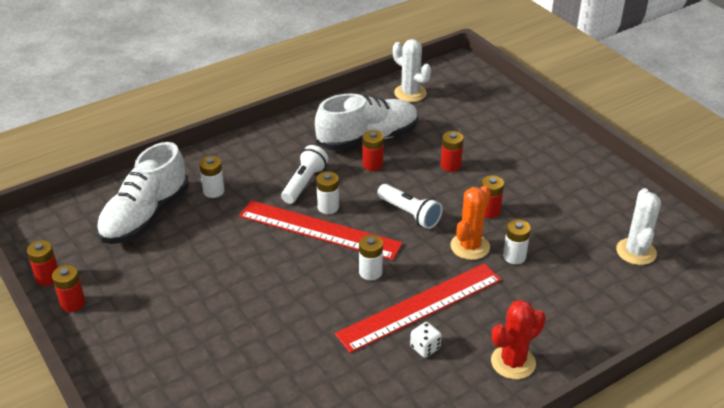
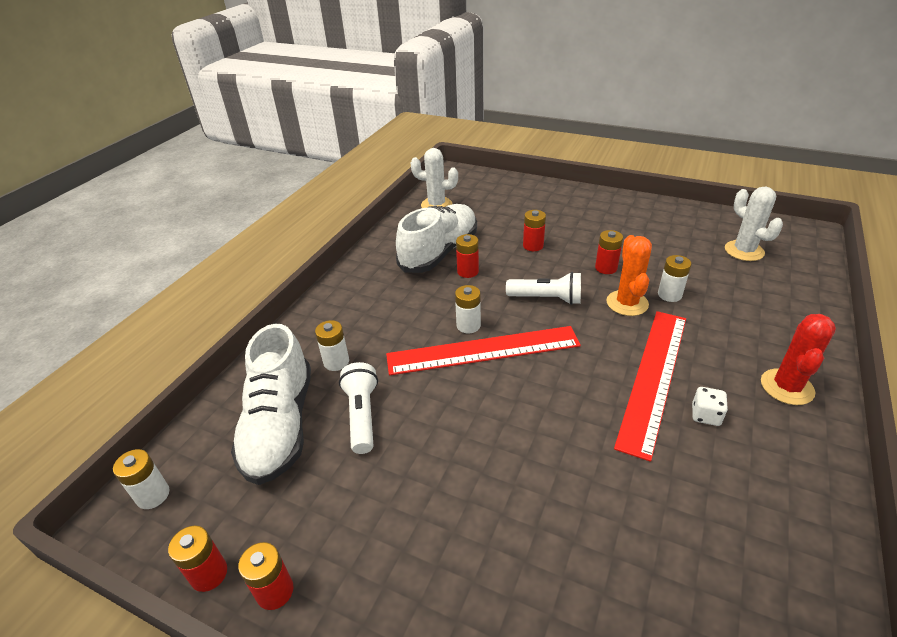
camera: 30 degrees left, 0 degrees up
(304, 183) = (422, 314): white flashlight -> white flashlight (362, 415)
(370, 272) = (574, 367): white battery -> white battery (153, 495)

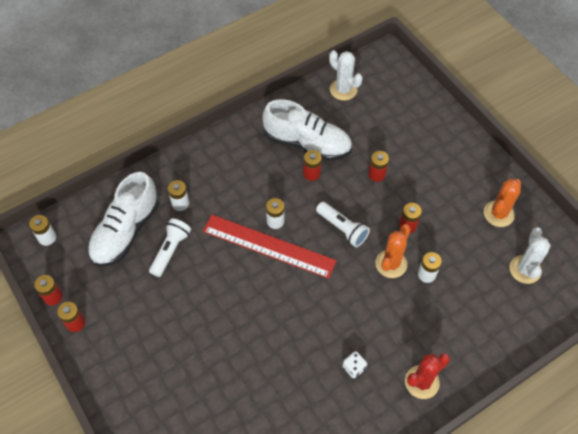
camera: 30 degrees right, 20 degrees up
(439, 252) = (307, 143): white shoe -> white shoe turned 45 degrees clockwise
(653, 377) = (350, 326): red ruler -> none
(671, 226) = (498, 214): none -> orange cactus

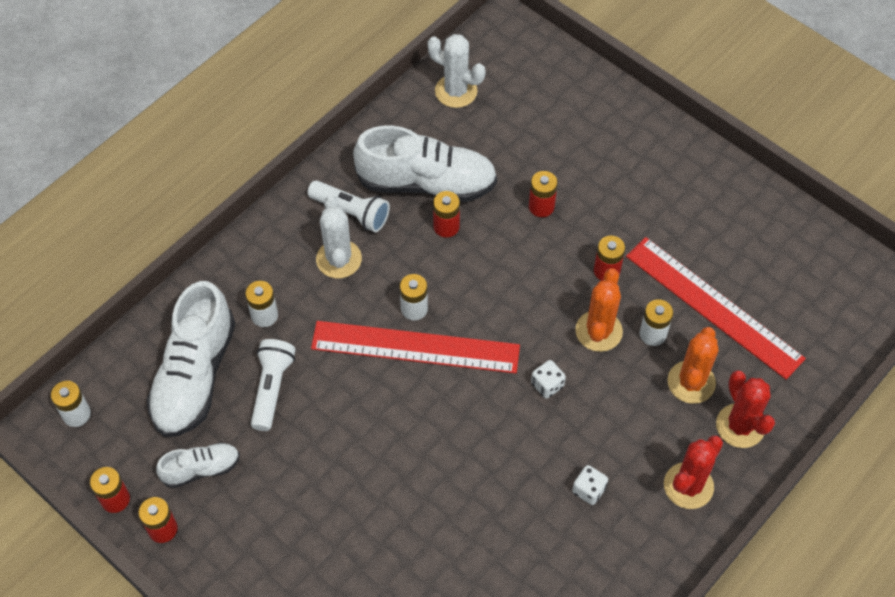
camera: 15 degrees left, 0 degrees up
(111, 291) = (201, 469): none -> white shoe
(342, 228) = (515, 297): white flashlight -> white flashlight (351, 212)
(346, 291) = (547, 385): none -> white dice
(468, 350) = (740, 426): none -> red cactus
(473, 266) = (713, 306): none -> red ruler
(498, 214) = (729, 224): orange cactus -> orange cactus (691, 382)
(525, 269) = (786, 294): white cactus -> white cactus (339, 259)

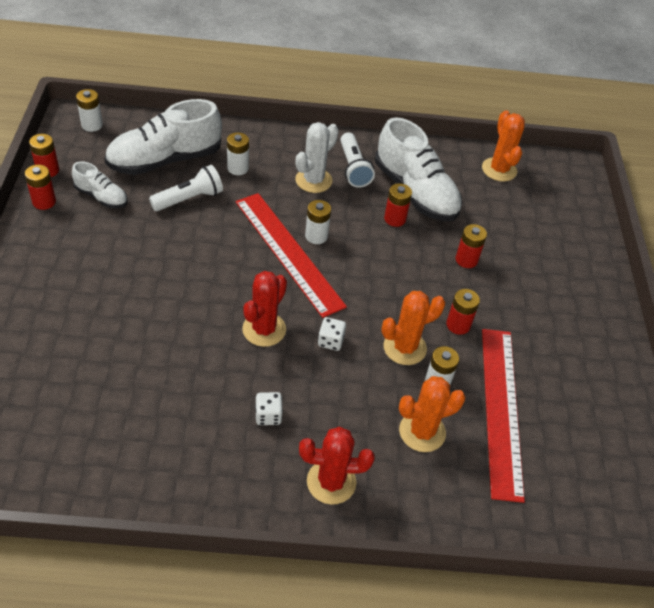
camera: 45 degrees right, 10 degrees down
(456, 91) = (499, 169): white cactus -> orange cactus
(740, 426) = (417, 489): red cactus -> red cactus (264, 329)

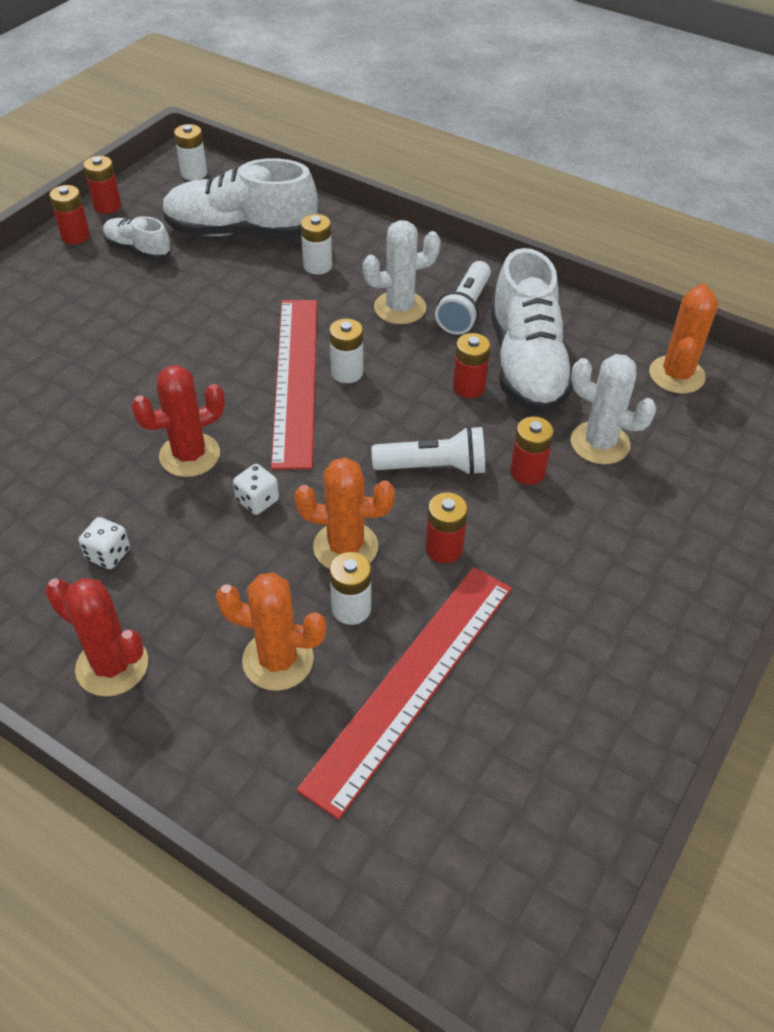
camera: 35 degrees right, 0 degrees up
(101, 197) = (138, 250): white shoe -> white shoe turned 150 degrees clockwise
(189, 199) = (231, 281): white flashlight -> white flashlight (433, 467)
(490, 227) = (599, 443): none -> white cactus

